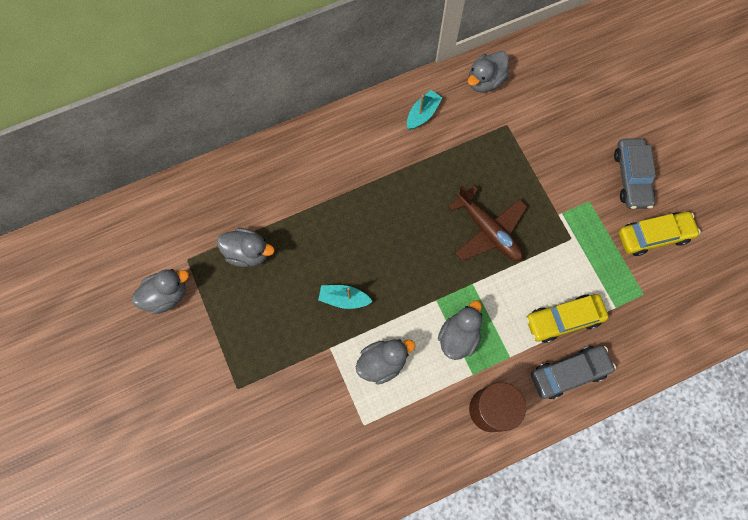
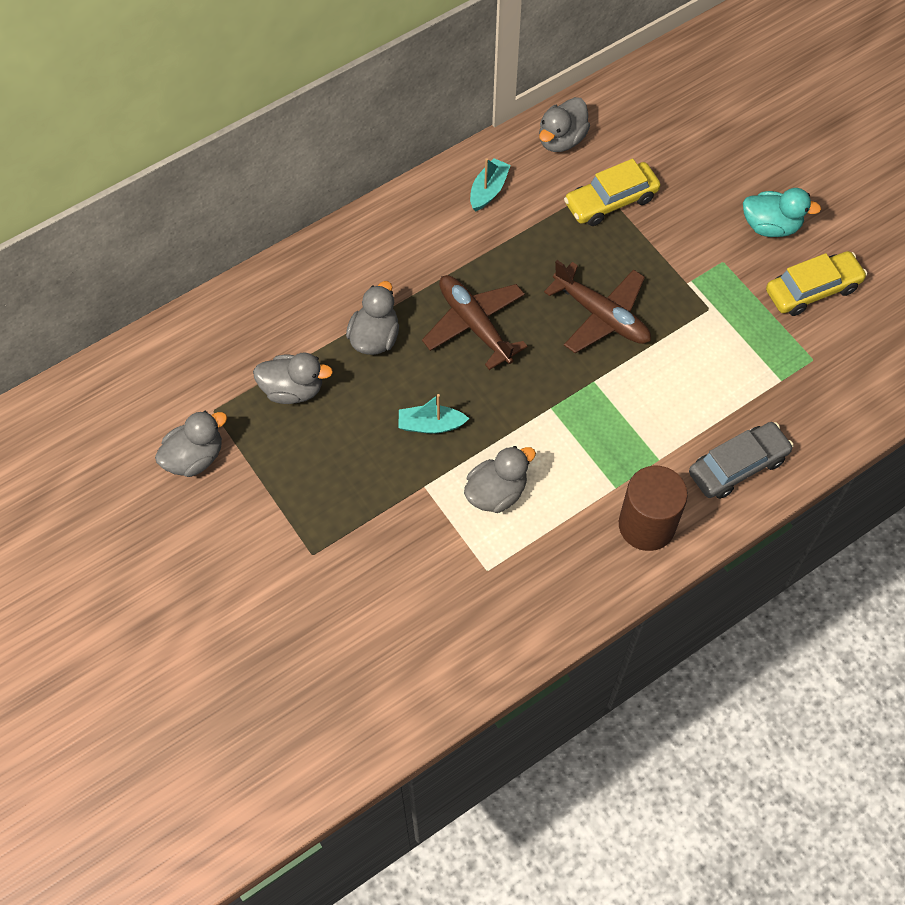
camera: 10 degrees left, 10 degrees down
(392, 222) = (474, 324): none -> brown plane
(458, 336) = (588, 446): grey duck -> grey duck (375, 337)
(563, 319) = (718, 405): yellow car -> yellow car (611, 201)
(631, 177) = (771, 226): grey car -> turquoise duck

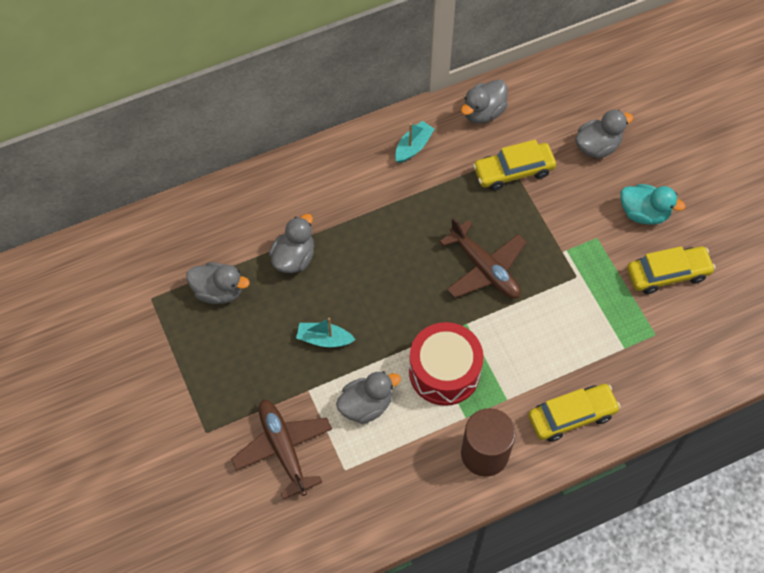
camera: 10 degrees right, 0 degrees up
(194, 457) = (128, 335): grey duck -> grey duck (597, 146)
(474, 324) = (378, 259): brown plane -> brown plane (283, 448)
(580, 439) = (444, 371): none -> red drum
(737, 466) = (571, 416): grey car -> yellow car

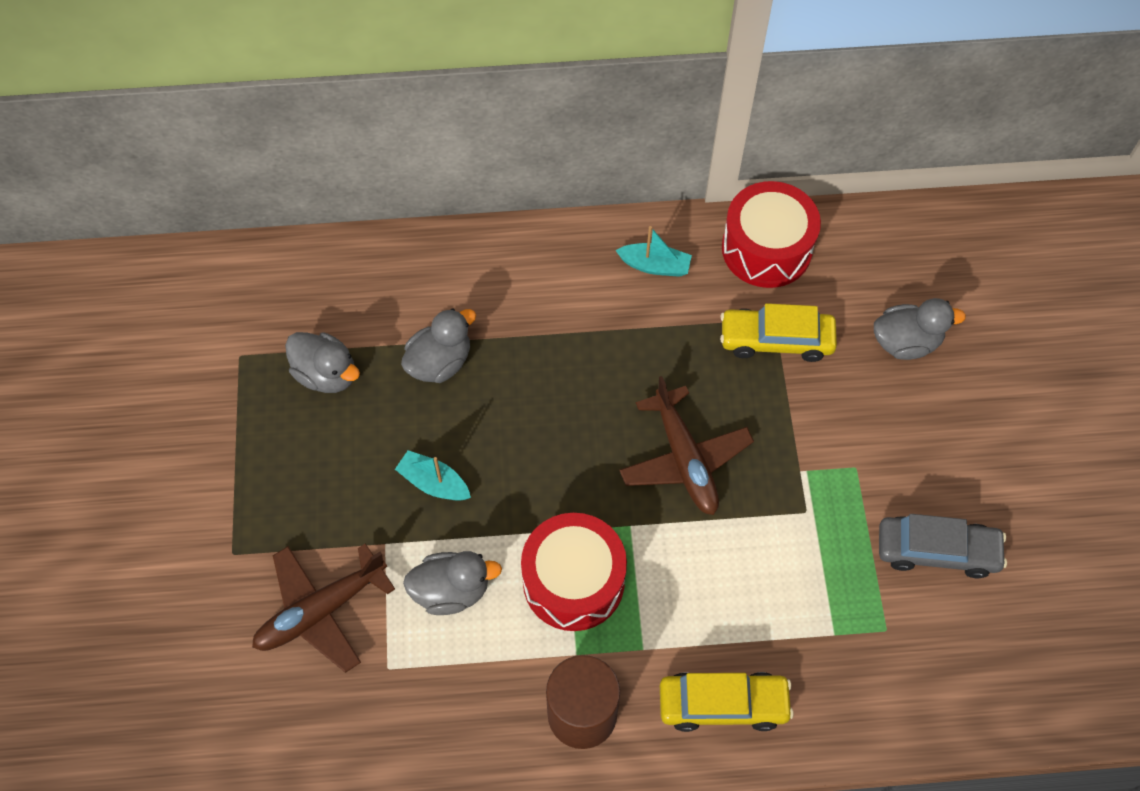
camera: 20 degrees right, 0 degrees up
(283, 448) = (320, 611): brown plane -> brown plane turned 120 degrees counterclockwise
(413, 147) = (655, 266): turquoise boat -> turquoise boat turned 45 degrees clockwise
(483, 112) = (766, 248): grey duck -> red drum
(644, 213) = (935, 455): turquoise duck -> none
(667, 274) = (936, 551): yellow car -> grey car

